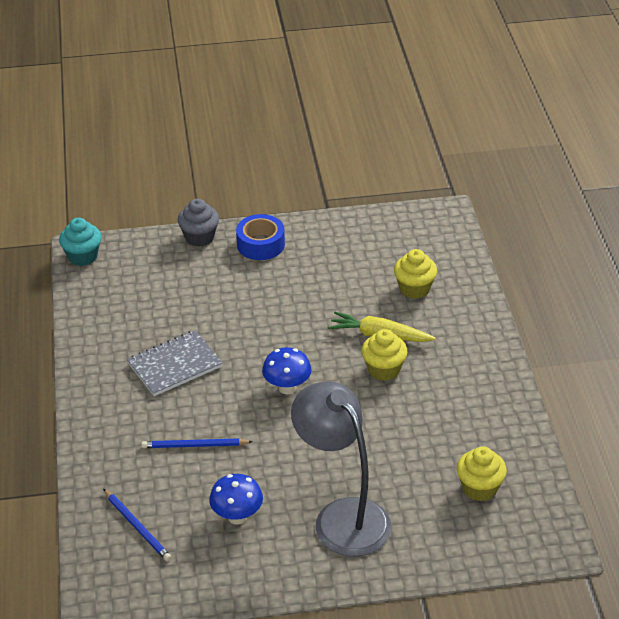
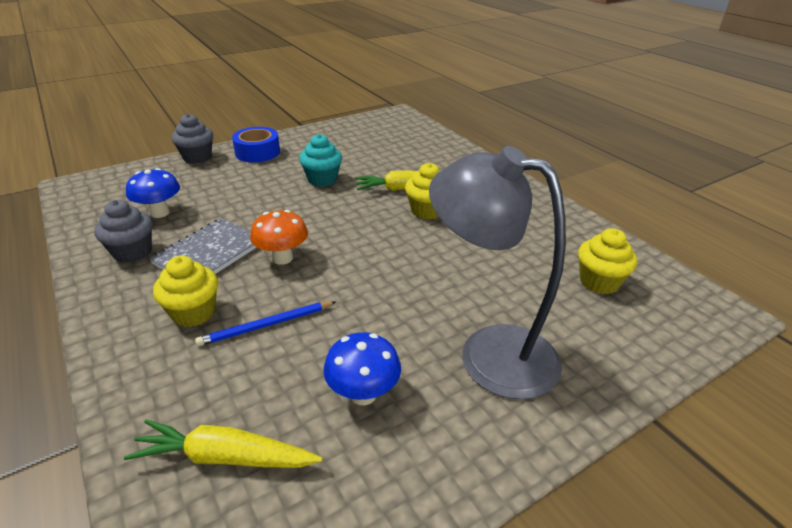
camera: 25 degrees left, 5 degrees down
(83, 256) = (76, 189): turquoise cupcake -> turquoise cupcake (322, 179)
(116, 346) = (132, 252): none -> grey cupcake
(137, 527) = (225, 457): blue pencil -> yellow carrot
(231, 387) = (282, 258): none -> orange mushroom
(287, 388) = (343, 245): blue mushroom -> blue mushroom (160, 213)
(414, 288) = (409, 155): yellow cupcake -> yellow cupcake (193, 312)

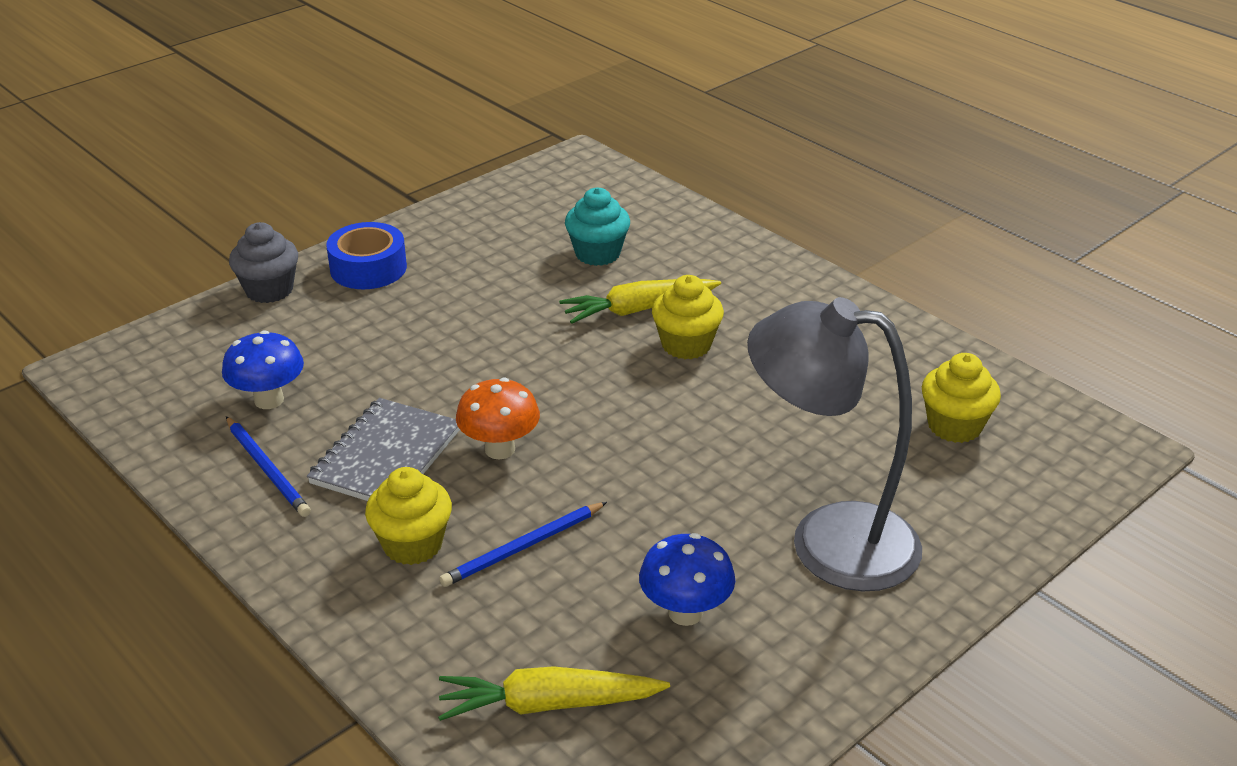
camera: 10 degrees left, 0 degrees up
(132, 252) = (267, 469): grey cupcake -> blue pencil
(322, 179) = (501, 308): turquoise cupcake -> turquoise cupcake (597, 253)

